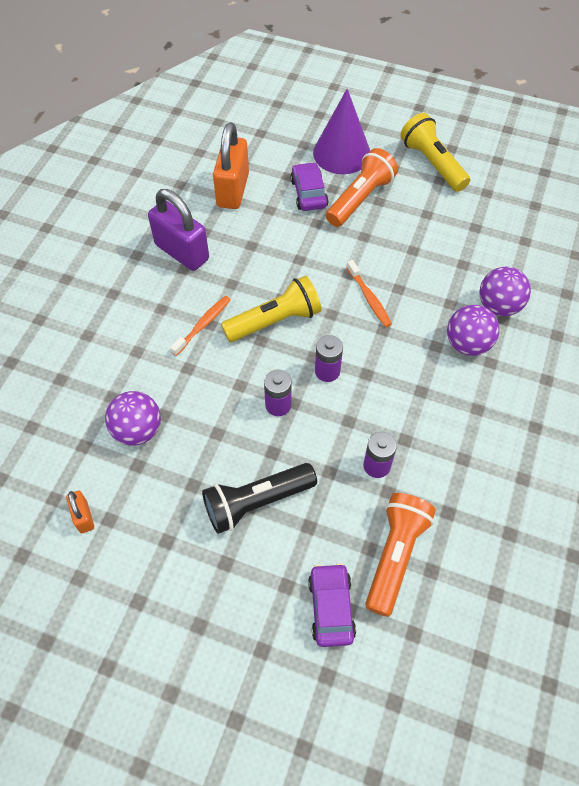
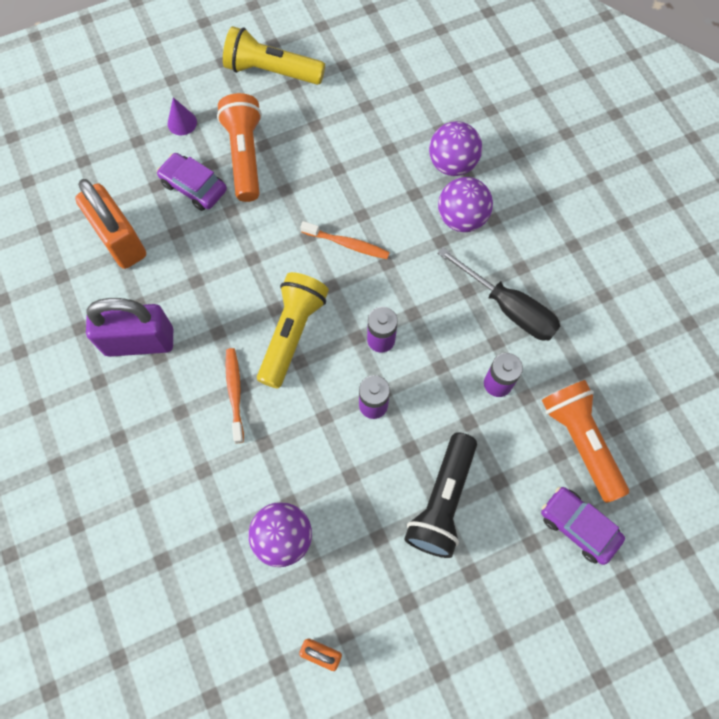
camera: 45 degrees left, 10 degrees up
(341, 153) = (182, 123): purple cone -> purple cone, size x0.43
(439, 426) = (508, 307): none -> black screwdriver

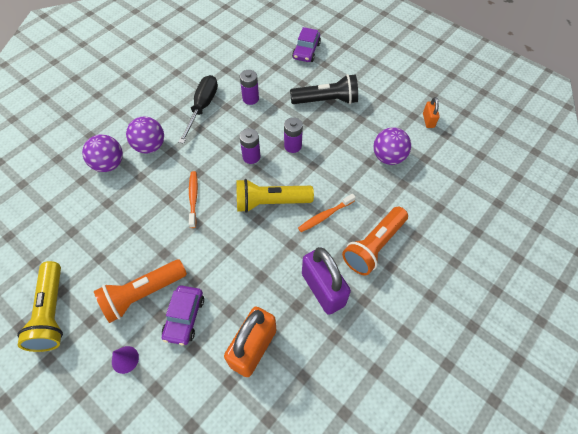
camera: 115 degrees left, 10 degrees down
(580, 441) = (264, 61): orange flashlight -> orange flashlight (374, 246)

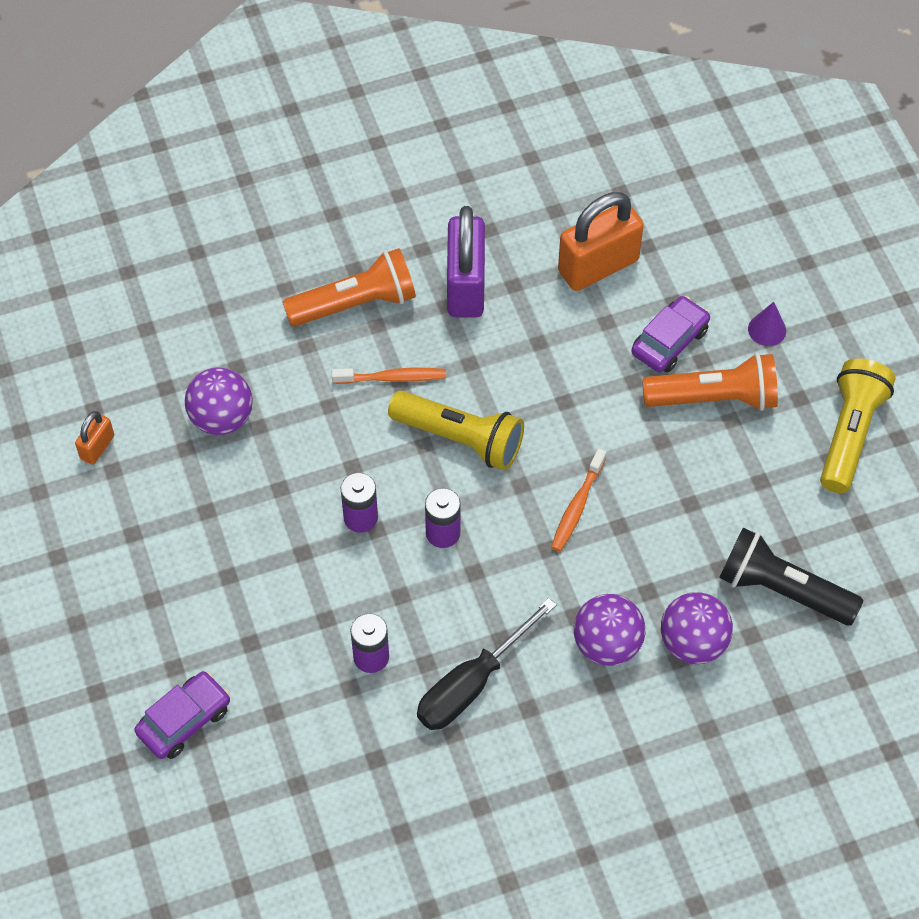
camera: 150 degrees left, 0 degrees up
(326, 100) = (236, 578): black flashlight -> black flashlight (782, 589)

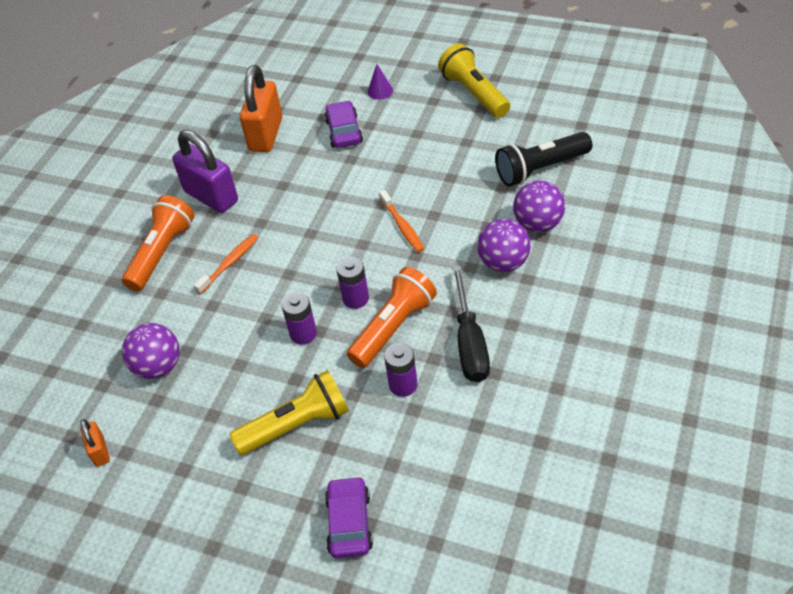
camera: 45 degrees left, 10 degrees down
(460, 439) = (303, 254): yellow flashlight -> yellow flashlight (297, 425)
(714, 398) = (397, 132): orange flashlight -> orange flashlight (393, 327)

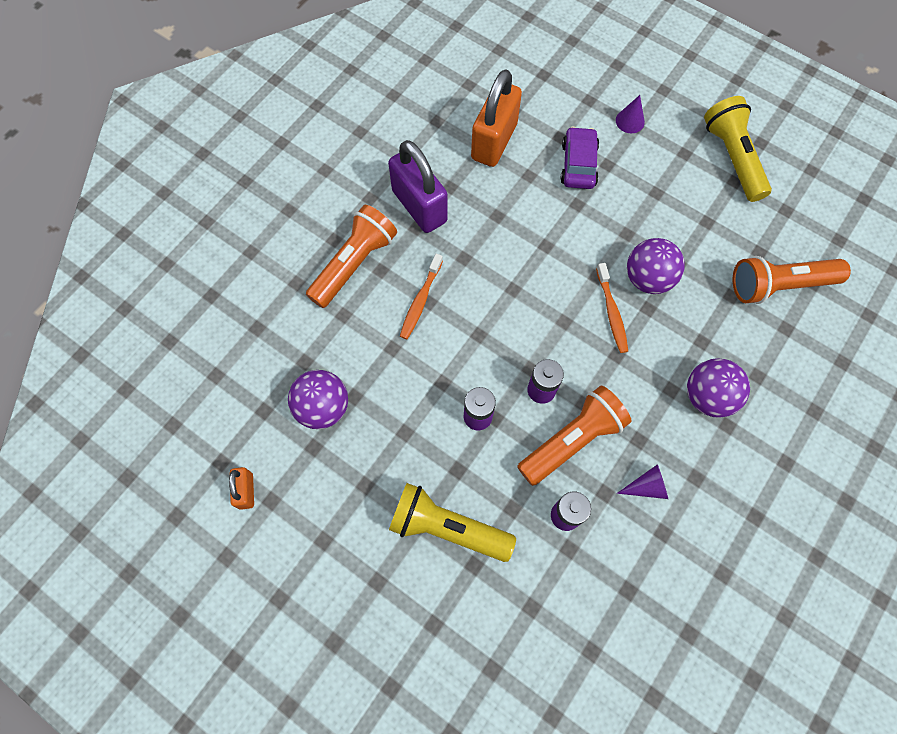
camera: 10 degrees right, 20 degrees up
(229, 263) = (420, 301): orange toothbrush -> orange toothbrush turned 150 degrees clockwise
(297, 425) = (447, 527): yellow flashlight -> yellow flashlight turned 150 degrees counterclockwise
(349, 523) = (474, 662): purple car -> none
(470, 343) = (647, 486): black screwdriver -> purple cone
(538, 224) = (757, 358): purple ball -> purple ball (648, 278)
(540, 169) = (779, 285): black flashlight -> orange flashlight

